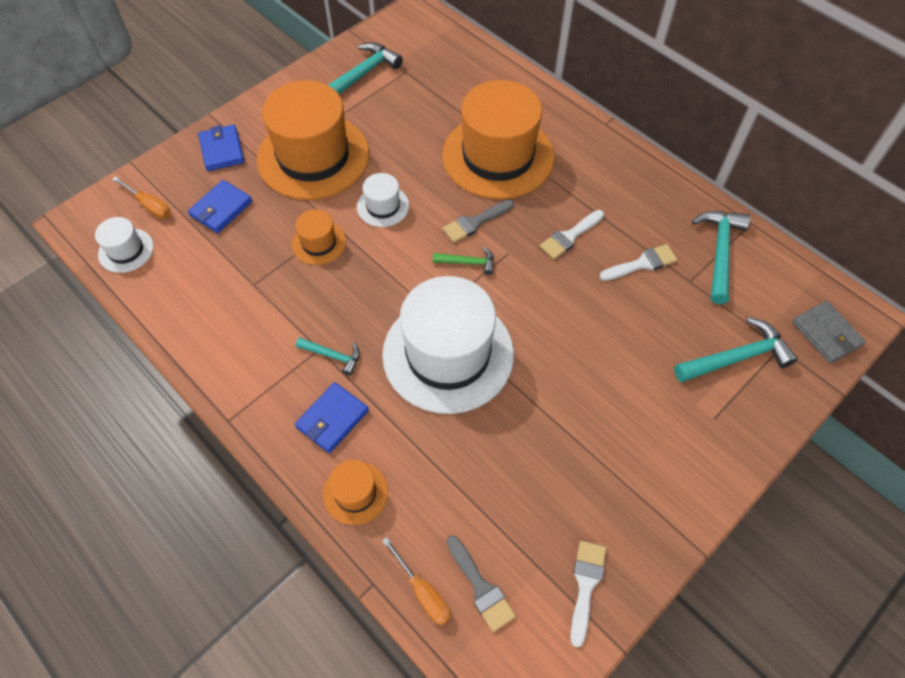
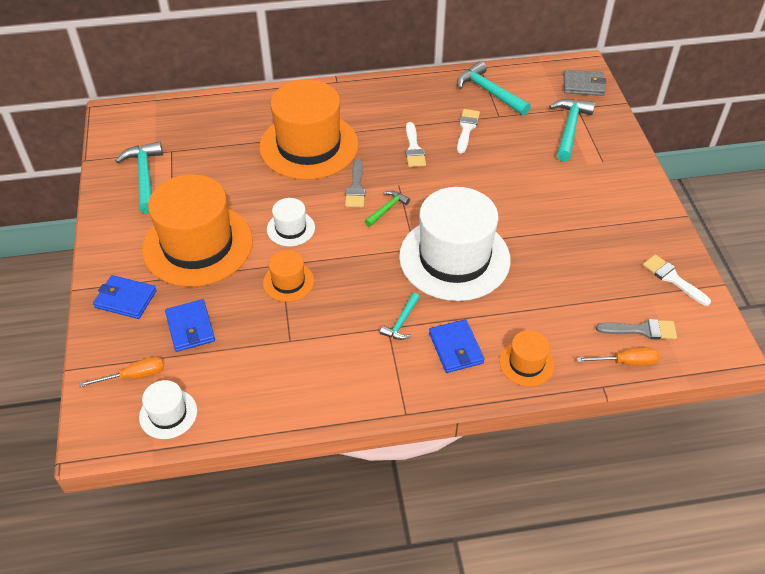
camera: 55 degrees left, 10 degrees down
(333, 356) = (401, 322): turquoise hammer -> turquoise hammer turned 150 degrees clockwise

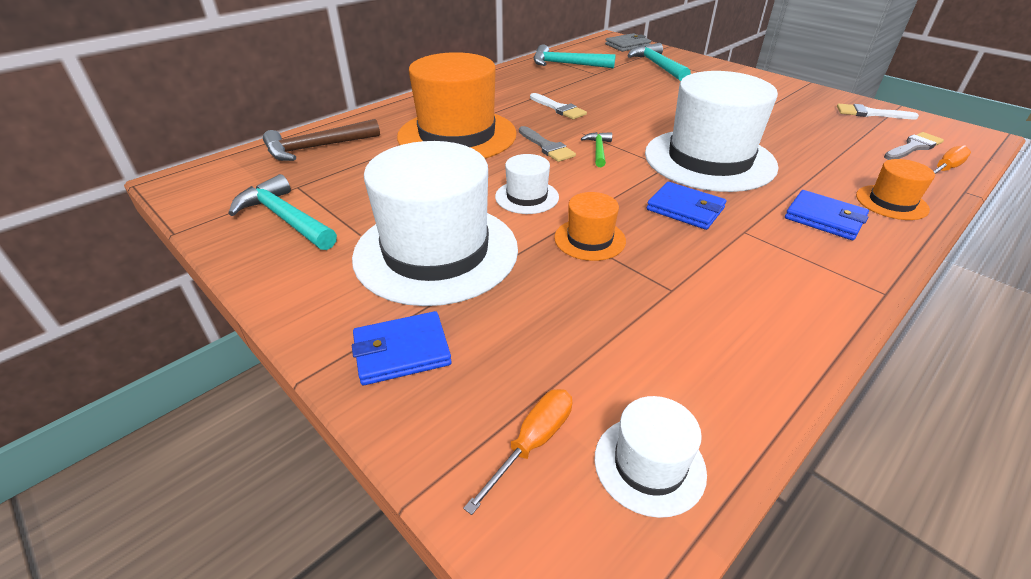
camera: 35 degrees left, 10 degrees down
(190, 327) = (536, 337): blue wallet -> blue wallet (685, 209)
(198, 245) = (436, 252): orange hat -> white hat
(210, 117) = (316, 148): none -> brown hammer
(401, 322) = (748, 221): turquoise hammer -> none
(466, 129) = (583, 86): white brush -> none

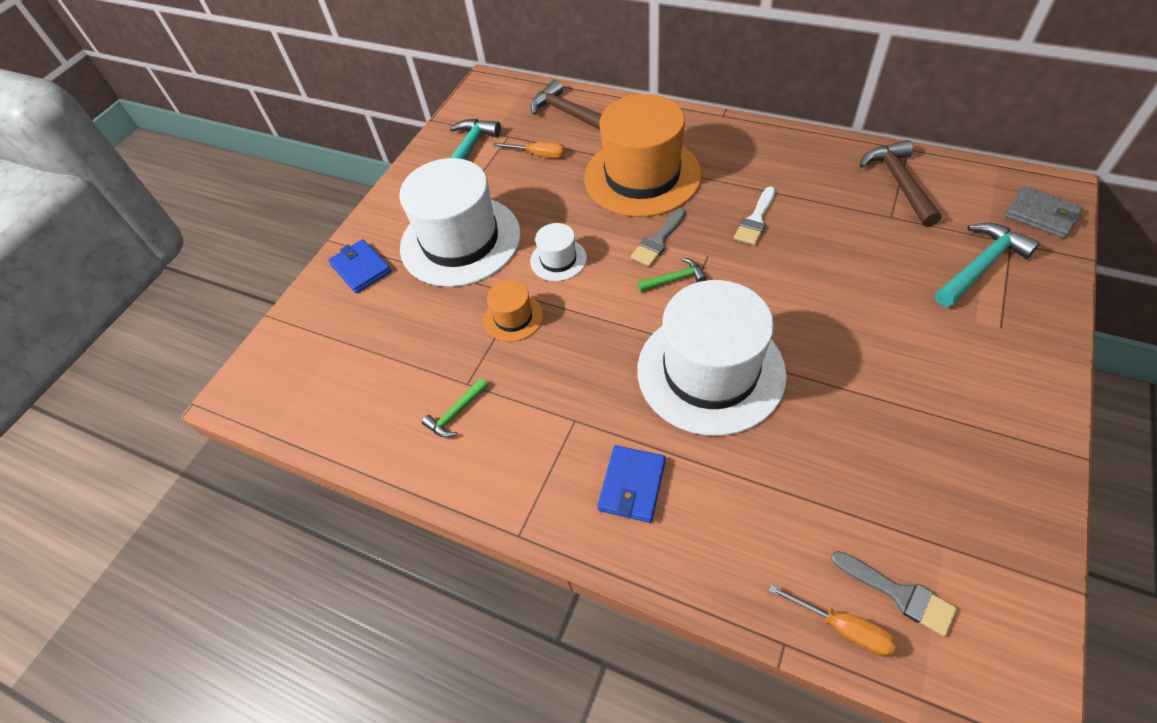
camera: 75 degrees right, 15 degrees up
(532, 443) = (310, 349): orange screwdriver -> orange screwdriver (538, 155)
(566, 64) = (899, 182): turquoise hammer -> brown hammer
(649, 464) = (306, 404): white hat -> none
(685, 209) = (593, 369): blue wallet -> none
(714, 306) = (456, 413): none -> green hammer
(870, 113) = (1000, 542): white brush -> none
(891, 202) = (704, 552): orange hat -> none

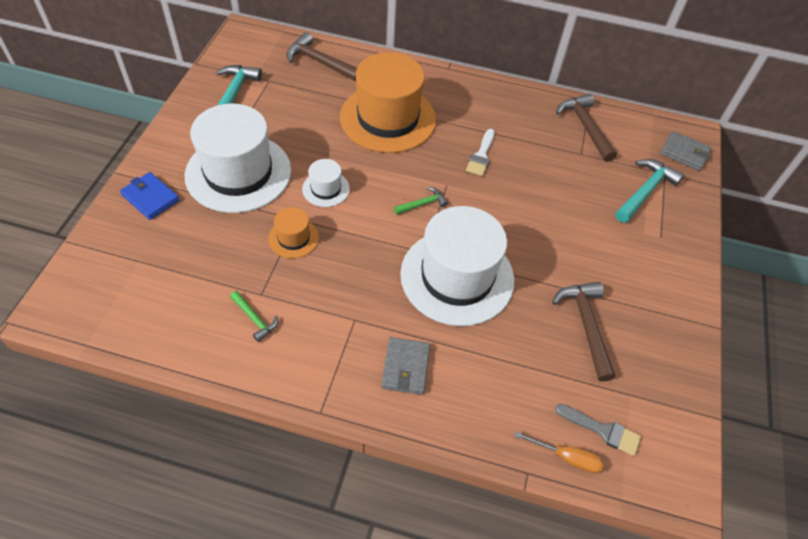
camera: 20 degrees left, 0 degrees up
(456, 413) = (255, 319): green hammer -> green hammer turned 75 degrees counterclockwise
(538, 155) = (297, 98): orange screwdriver -> none
(632, 485) = (405, 367): blue wallet -> grey wallet
(658, 241) = (406, 172): grey brush -> none
(883, 444) = (586, 325): none -> brown hammer

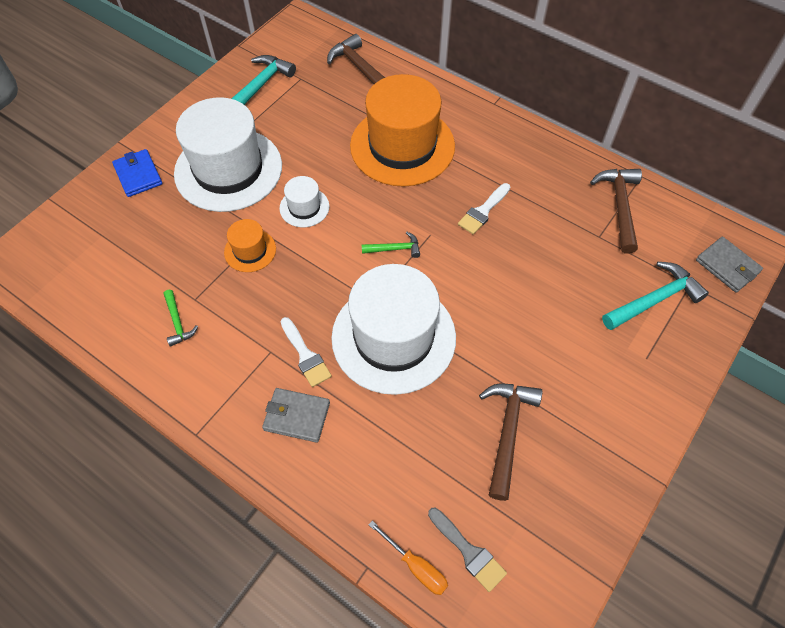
camera: 25 degrees right, 5 degrees up
(388, 313) = (305, 355): none -> white brush
(405, 367) = (297, 416): grey wallet -> grey wallet turned 75 degrees clockwise

